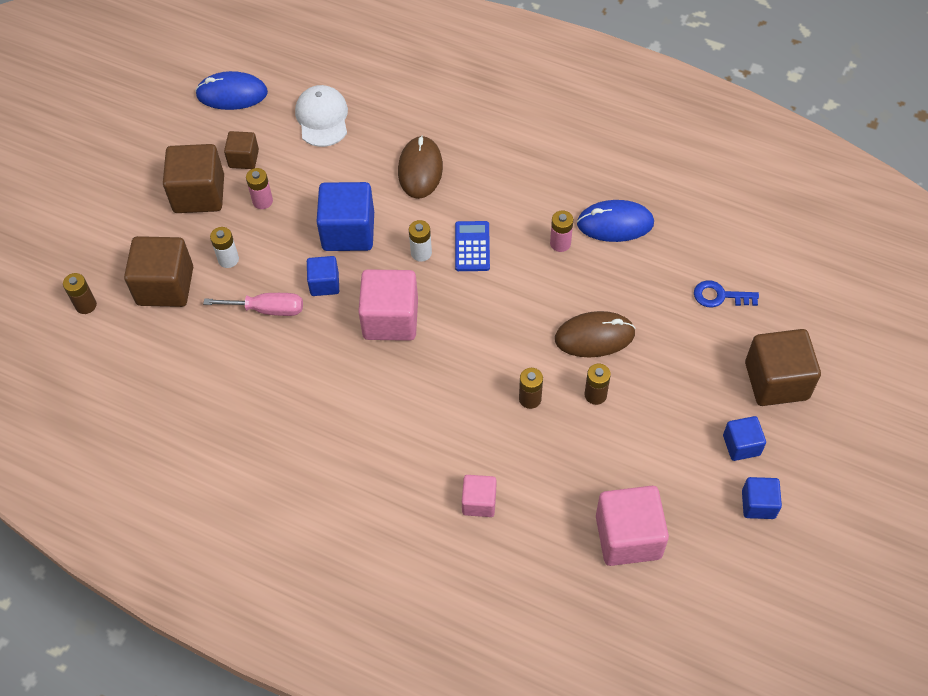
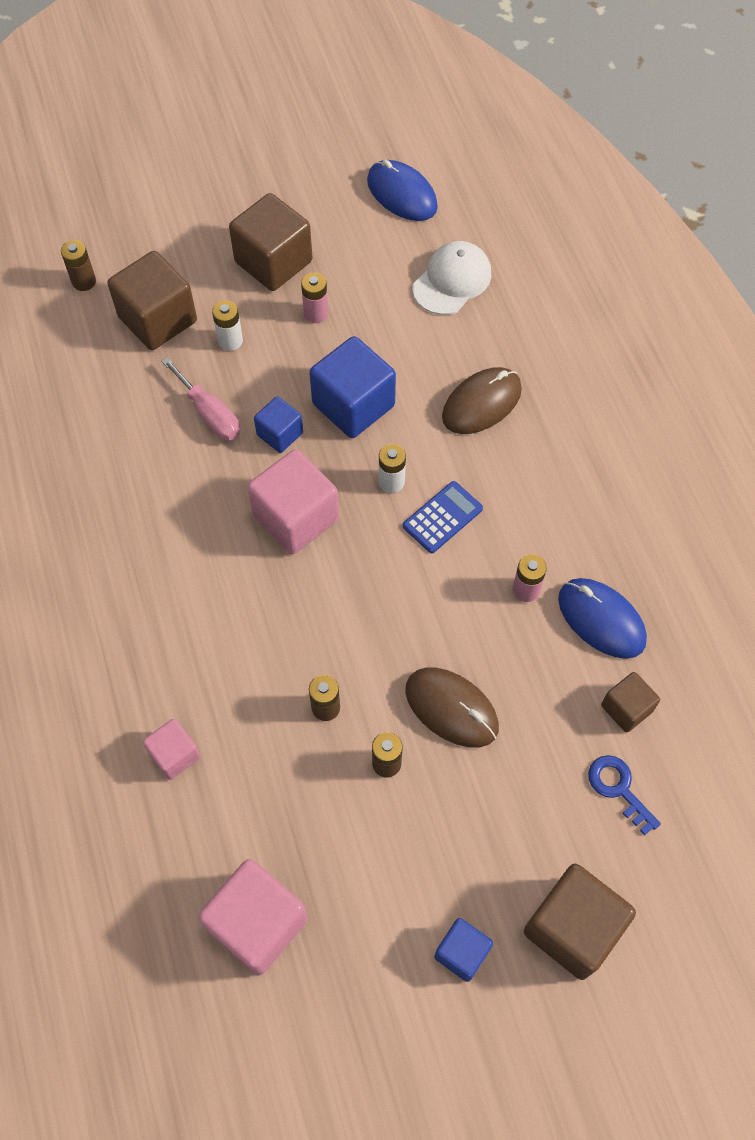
camera: 45 degrees right, 5 degrees up
(244, 159) = (344, 261): brown cube -> brown cube (626, 708)
(758, 504) = (408, 1025): blue cube -> none

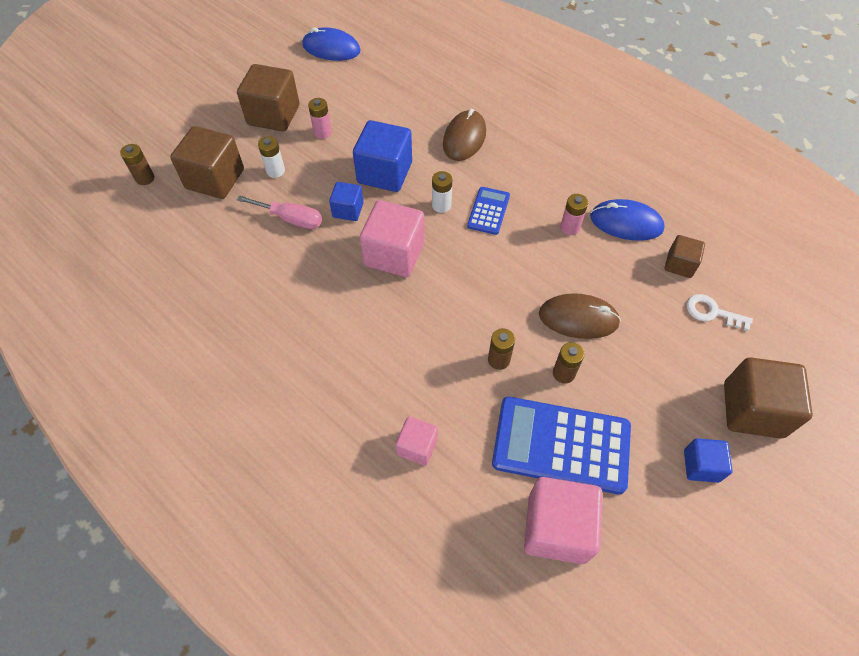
camera: 30 degrees left, 5 degrees down
(325, 840) = (561, 445): none -> blue calculator
(452, 280) = (396, 81): white cap -> none
(618, 789) = (712, 312): blue key -> white key

